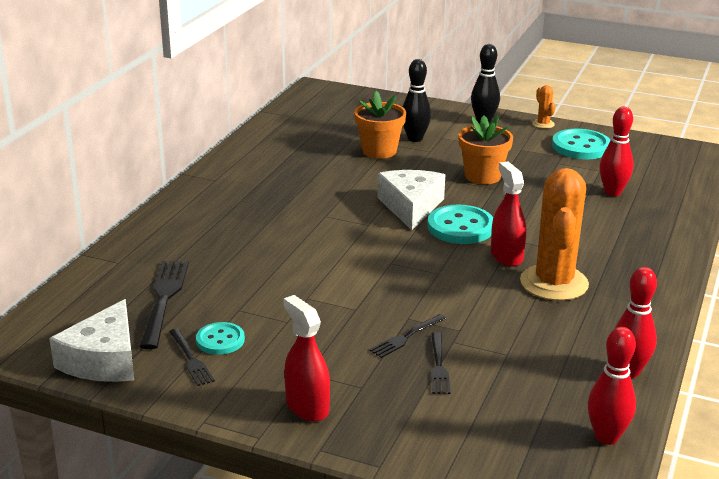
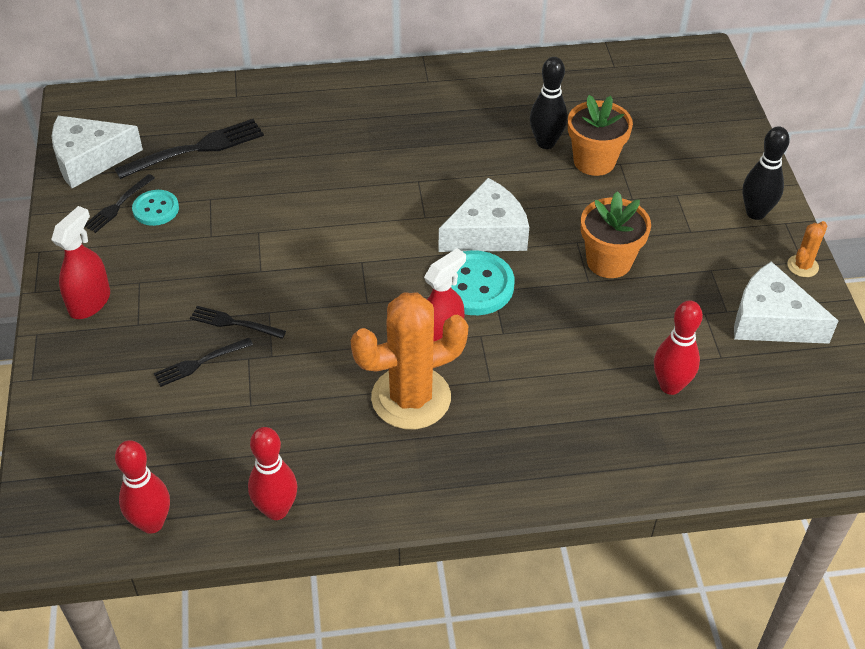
camera: 60 degrees right, 20 degrees up
(415, 139) = (651, 176): black bowling pin -> black bowling pin (546, 143)
(581, 146) = (771, 320): turquoise button -> white cheese

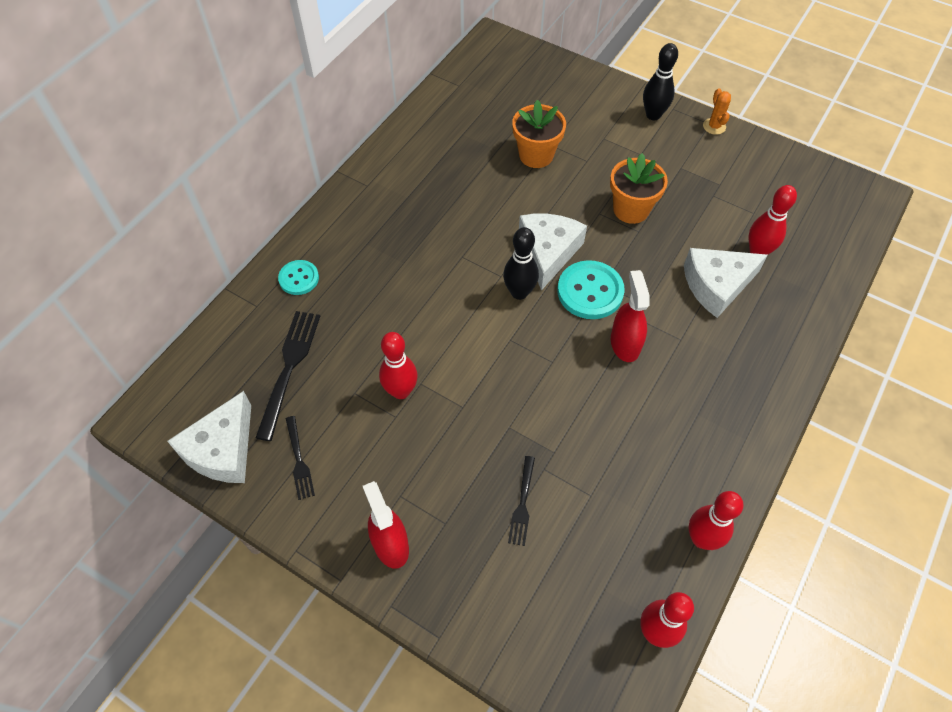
camera: 50 degrees left, 10 degrees up
(156, 209) = (330, 436): turquoise button -> turquoise button (299, 278)
(234, 323) = (501, 456): black fork -> none
(238, 224) = (401, 391): none -> red bowling pin
(411, 398) = (661, 393): orange cactus -> none
(546, 143) = (494, 166): black bowling pin -> black bowling pin (519, 292)
(771, 320) = (744, 170): white cheese -> white cheese (716, 285)

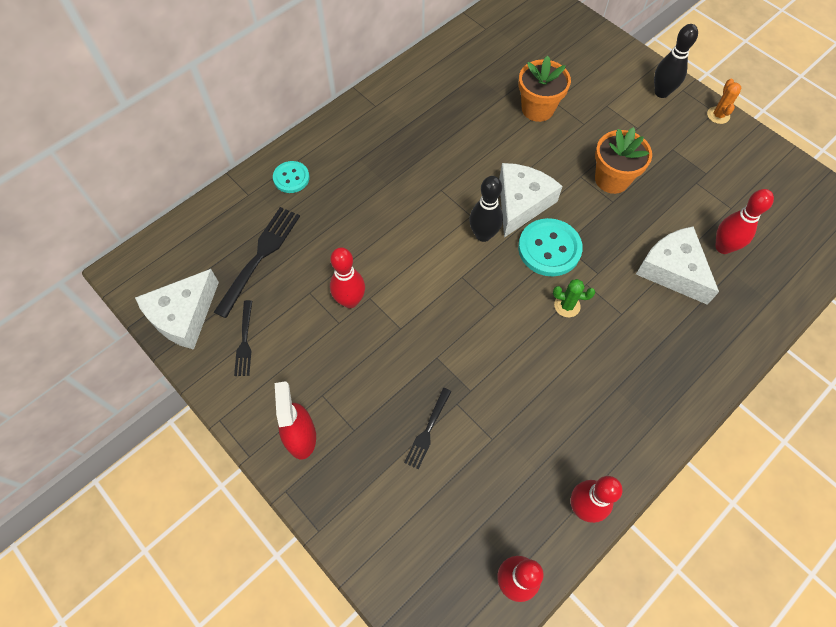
camera: 15 degrees right, 5 degrees up
(625, 344) = (567, 306): red spray bottle -> green cactus
(716, 285) = (672, 270): white cheese -> white cheese turned 60 degrees clockwise

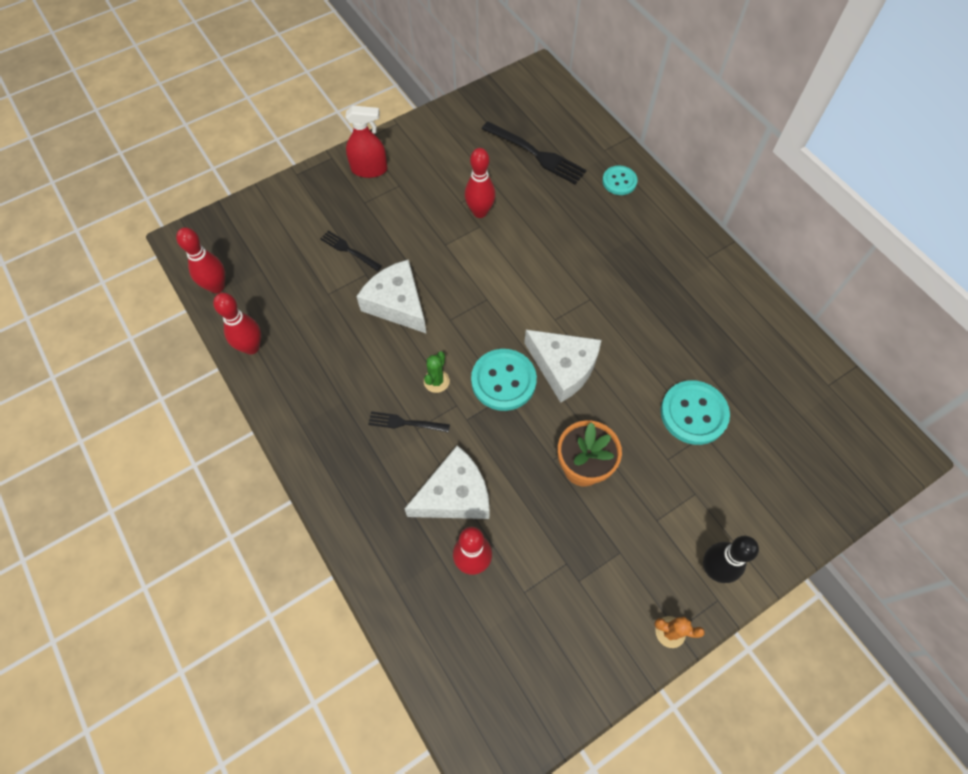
camera: 100 degrees right, 0 degrees up
(183, 315) = (490, 105): white cheese -> white cheese (397, 304)
(244, 341) = (458, 140): black fork -> black fork (405, 423)
(483, 235) = (530, 325): black bowling pin -> none
(537, 109) = (693, 413): orange flower pot -> turquoise button

